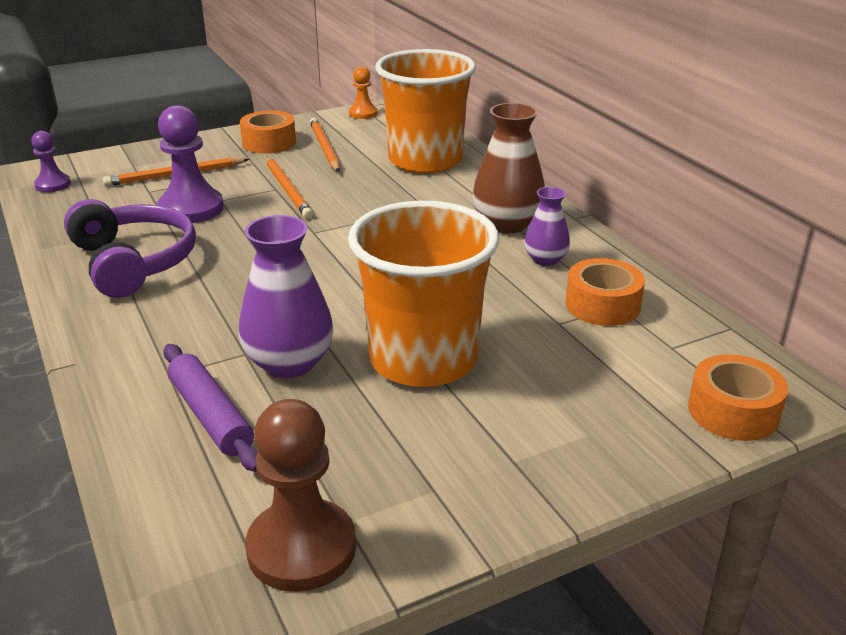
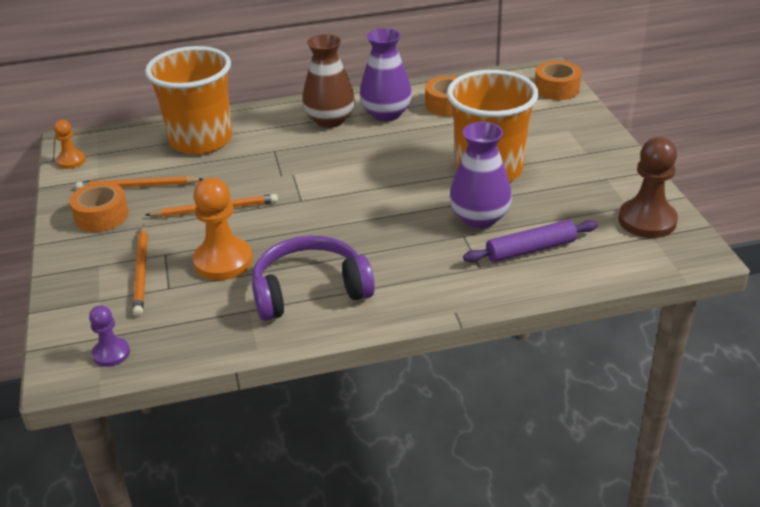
camera: 75 degrees left, 5 degrees up
(191, 209) = (223, 261): purple pawn -> orange pawn
(545, 259) = (386, 114): purple vase -> purple vase, size x1.71

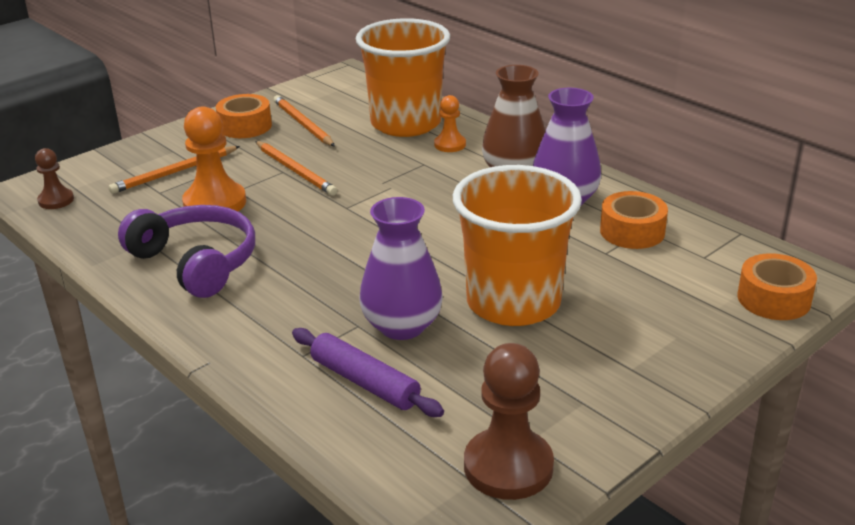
camera: 60 degrees right, 5 degrees down
(71, 161) = (317, 84): orange pawn -> orange pawn (450, 145)
(111, 353) = (56, 200): purple pawn -> brown pawn

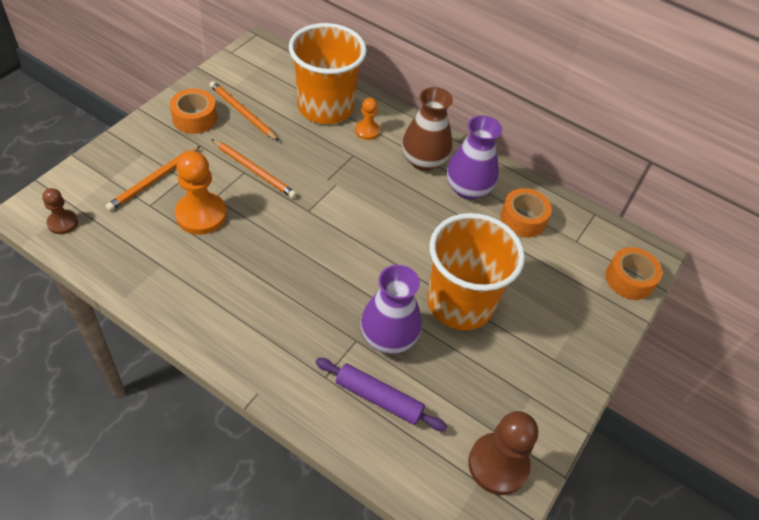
camera: 20 degrees left, 20 degrees up
(196, 262) = (209, 285): purple headphones -> none

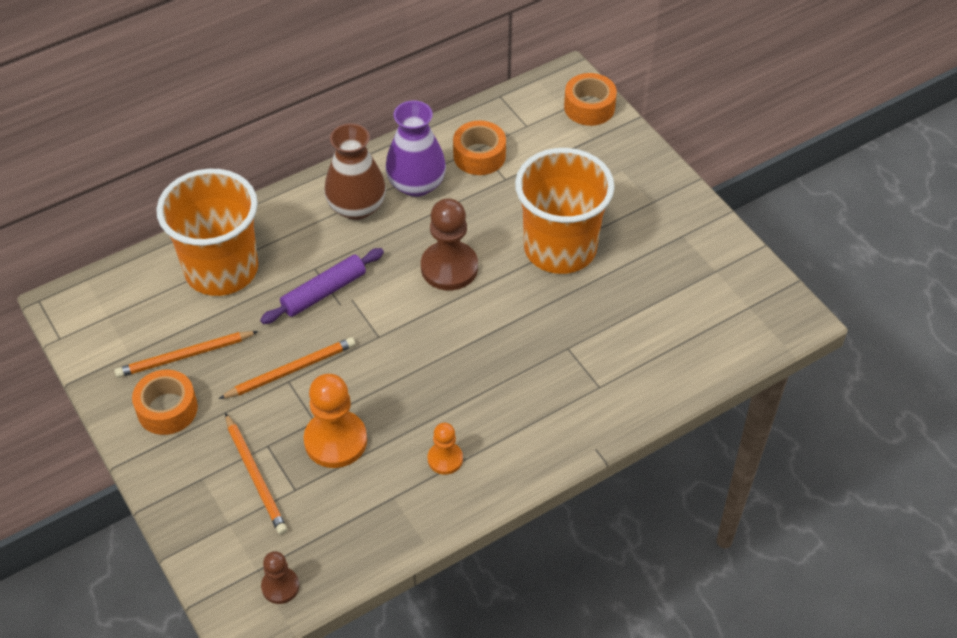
camera: 60 degrees left, 0 degrees up
(367, 131) = (283, 242): orange pawn -> orange pawn (445, 459)
(379, 398) = (640, 351): purple rolling pin -> purple rolling pin (324, 292)
(388, 337) = (575, 320): purple vase -> none
(498, 464) = (739, 286): brown pawn -> brown pawn (449, 267)

